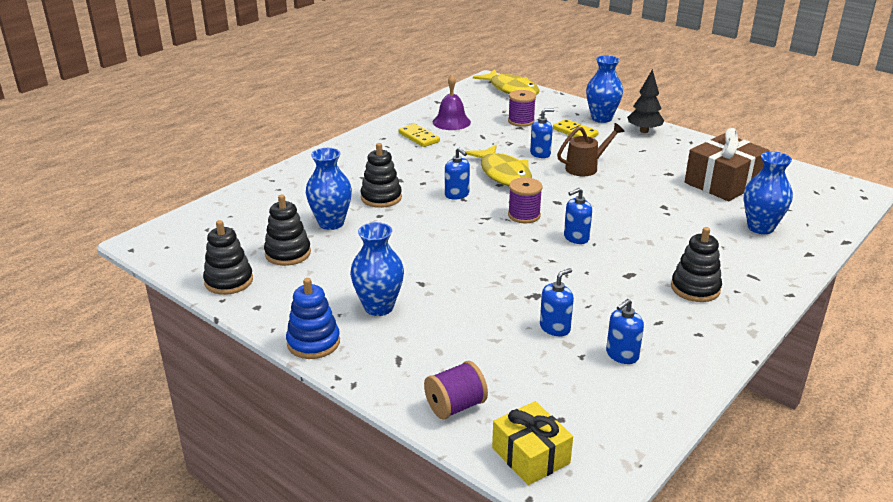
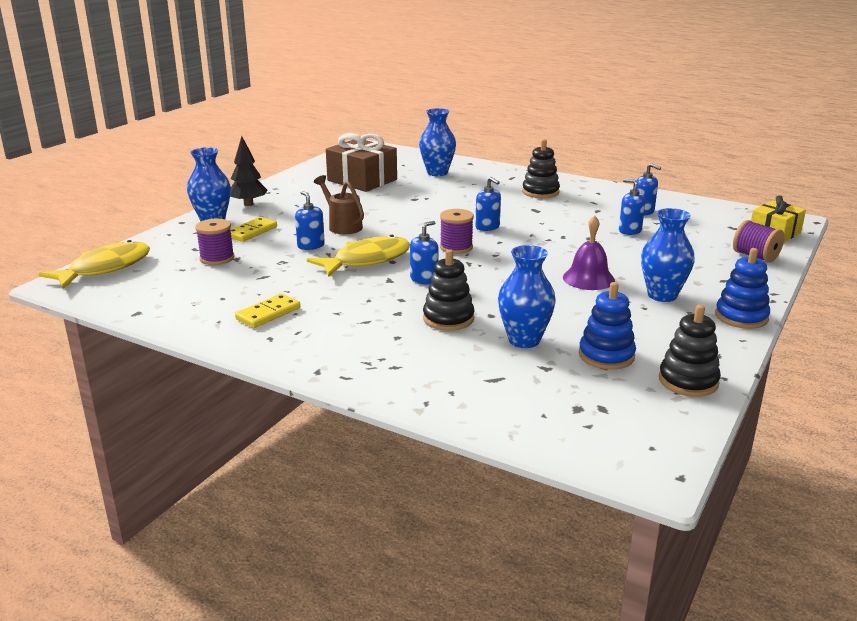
camera: 100 degrees left, 5 degrees down
(288, 253) = (606, 355): black stacking toy -> blue stacking toy
(451, 122) = (216, 297): purple bell -> purple bell (588, 278)

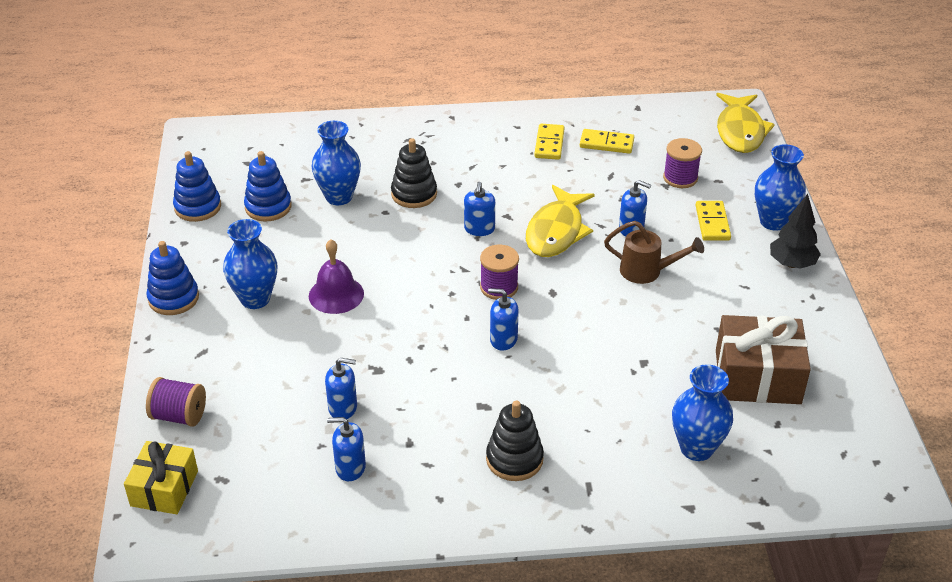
camera: 145 degrees right, 15 degrees up
(221, 297) = (606, 144): none -> yellow domino
(688, 381) = (198, 207): black stacking toy -> blue stacking toy

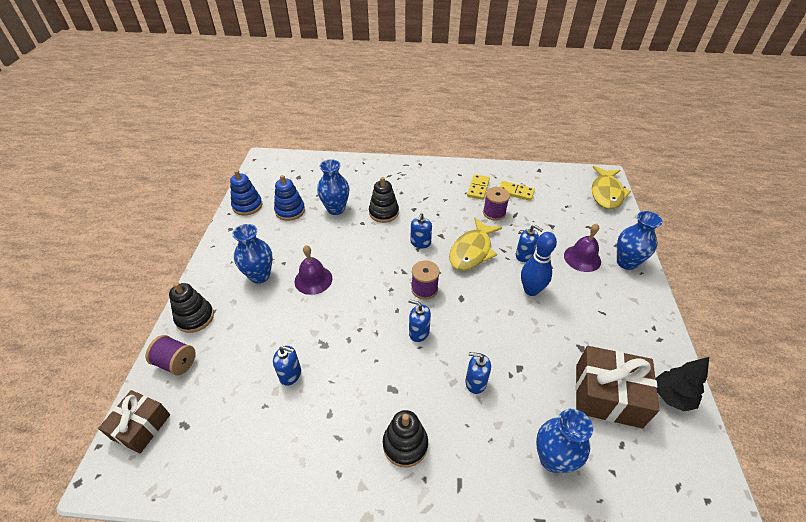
camera: 10 degrees right, 5 degrees up
(164, 488) = (141, 426): yellow gift -> brown gift
(173, 298) = (208, 268): blue stacking toy -> none
(181, 361) = (195, 317): none -> black stacking toy
(350, 468) = (279, 431): blue soap dispenser -> blue soap dispenser (475, 382)
(646, 271) = (531, 290): brown watering can -> blue bowling pin
(680, 178) = (562, 222): purple spool -> purple spool (494, 213)
(712, 223) = (582, 258): yellow domino -> purple bell
(792, 264) = (639, 298): black tree -> black tree (672, 397)

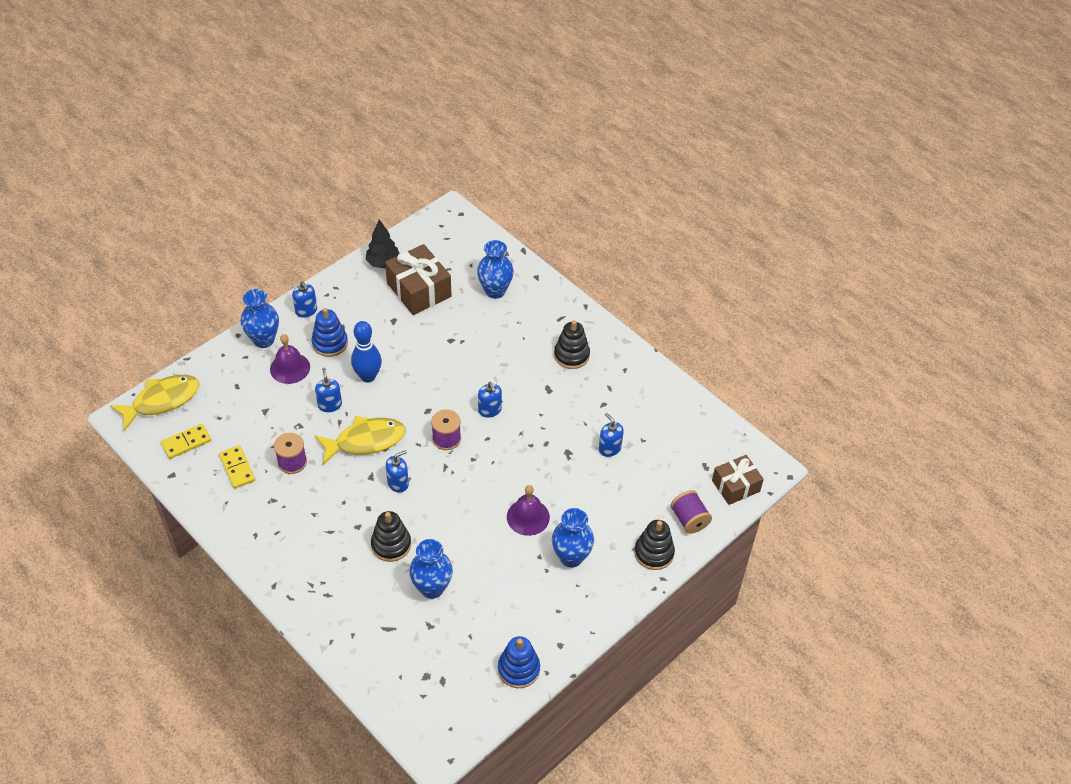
camera: 140 degrees left, 5 degrees up
(290, 211) = (480, 623): blue stacking toy -> blue stacking toy (330, 343)
(475, 382) = (490, 353): blue soap dispenser -> blue soap dispenser (306, 310)
(478, 188) = (264, 502): yellow domino -> yellow domino (186, 442)

